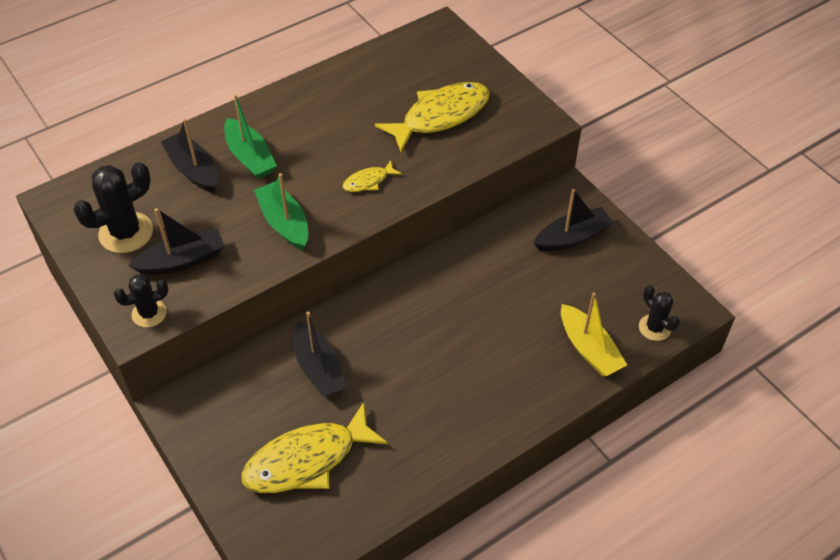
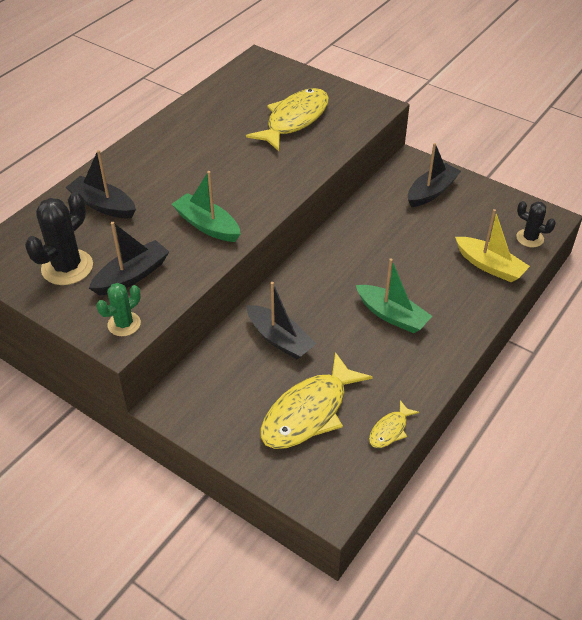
camera: 20 degrees left, 5 degrees down
(149, 313) = (124, 324): black cactus -> green cactus
(250, 157) = (149, 184): green boat -> green boat (392, 315)
(368, 181) = (262, 179): yellow fish -> yellow fish (390, 430)

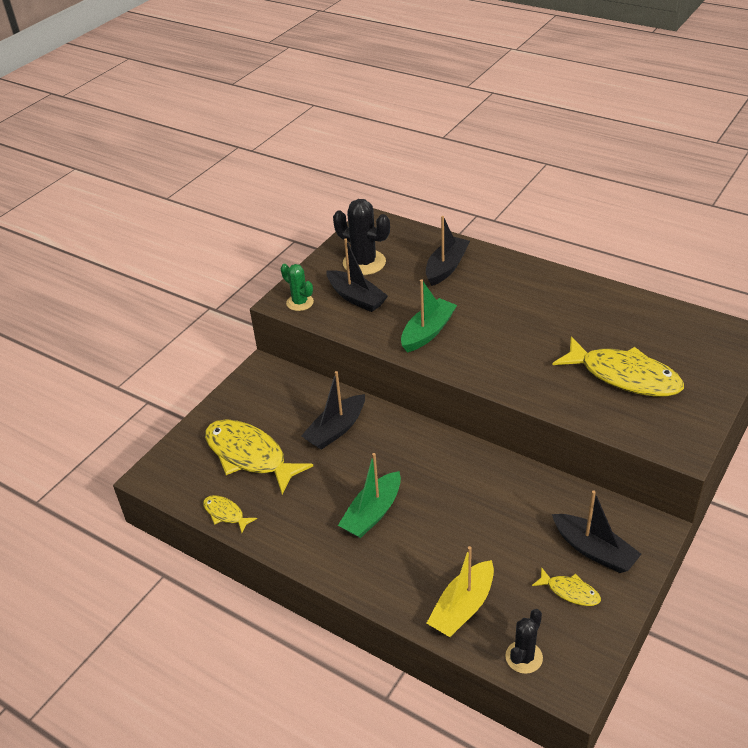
camera: 90 degrees right, 5 degrees down
(470, 209) = (570, 591): none -> yellow fish

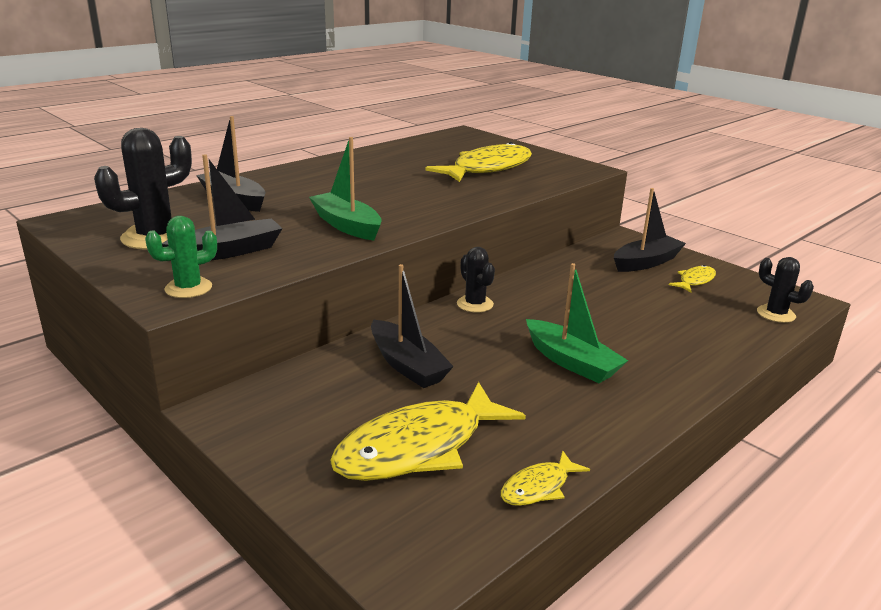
camera: 80 degrees left, 15 degrees down
(440, 444) = (475, 304): none -> black cactus
(462, 607) = (718, 332): yellow boat -> none

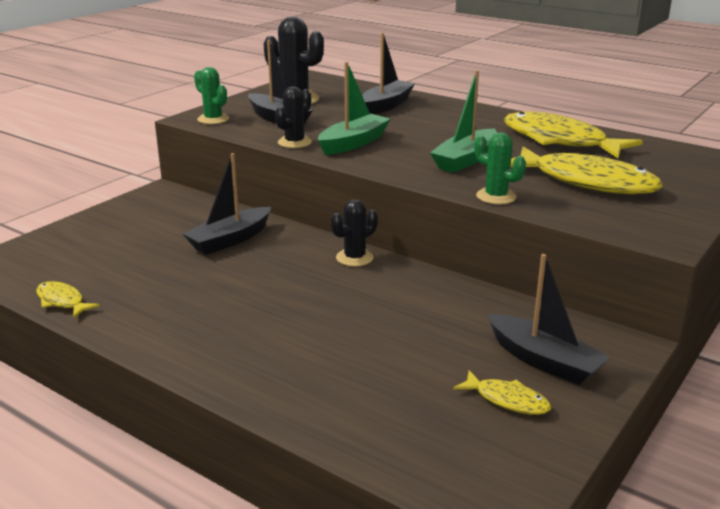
camera: 80 degrees right, 0 degrees up
(419, 447) = (115, 255): yellow fish -> yellow fish (559, 141)
(508, 195) = (496, 196): none -> green cactus
(571, 362) = (252, 311): green boat -> green boat (465, 160)
(776, 314) = (432, 468): black cactus -> black cactus (294, 142)

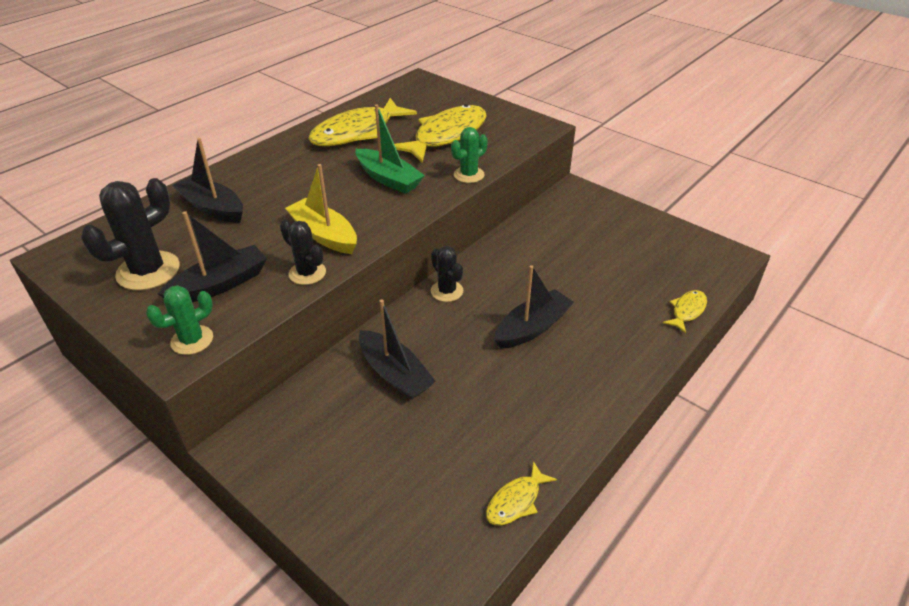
camera: 85 degrees left, 15 degrees up
(353, 143) = (324, 235): green boat -> yellow boat
(507, 400) = (638, 241): yellow fish -> yellow fish (687, 311)
(544, 361) = (595, 221): black boat -> black boat (532, 327)

